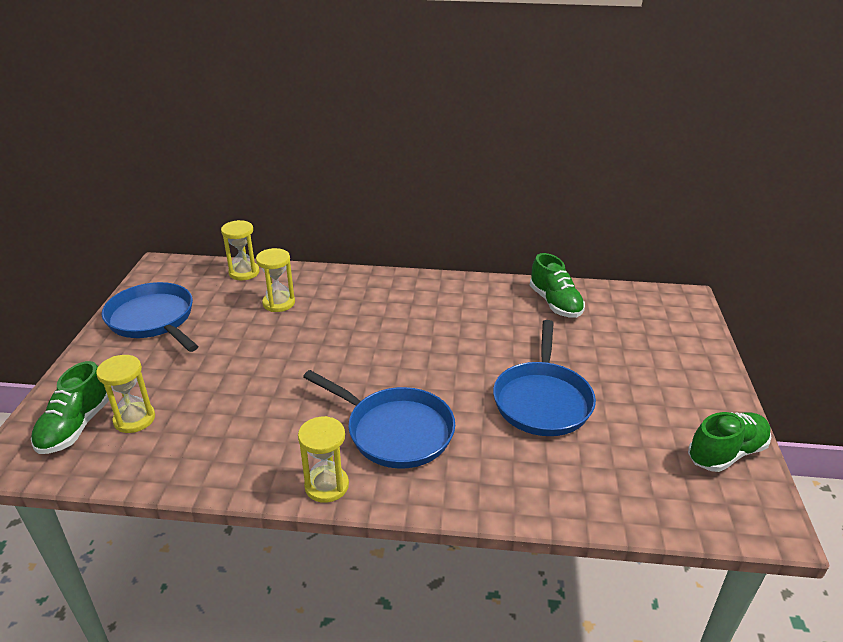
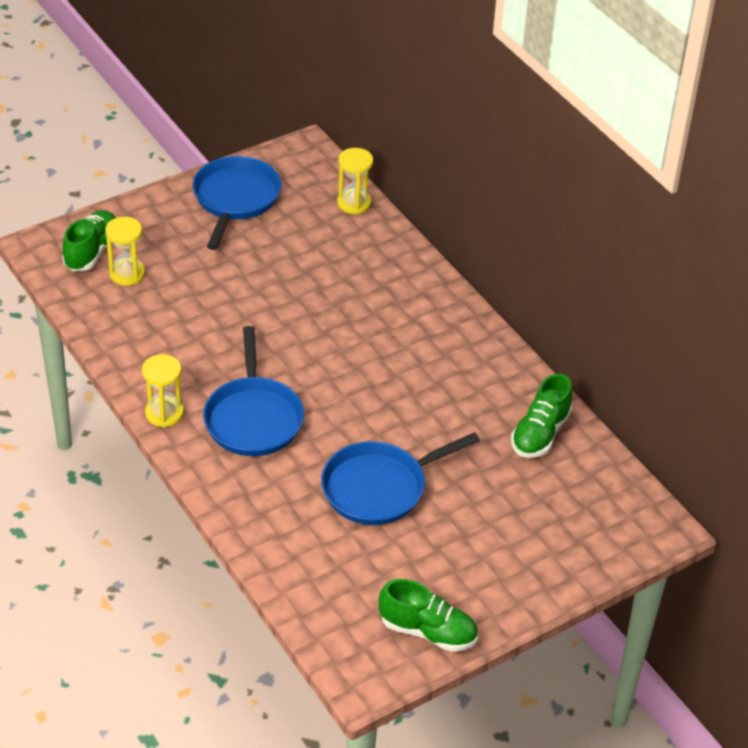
camera: 50 degrees right, 10 degrees up
(75, 427) = (92, 251): green shoe -> green shoe turned 135 degrees clockwise
(279, 303) = (335, 254): yellow hourglass -> none

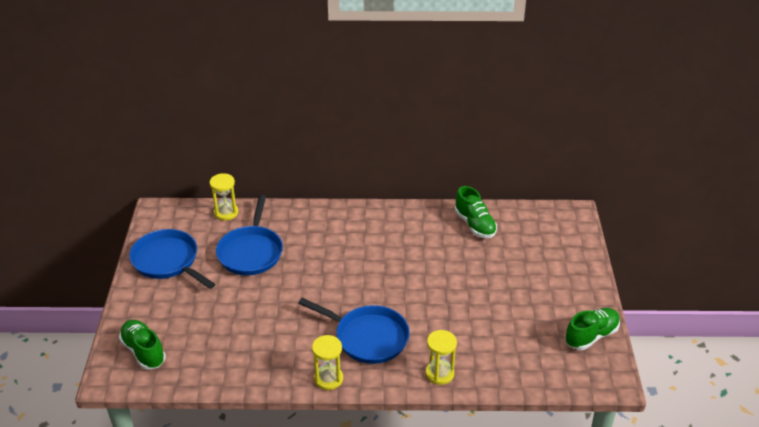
camera: 55 degrees left, 5 degrees down
(127, 274) = (183, 342): yellow hourglass -> yellow hourglass (439, 373)
(379, 487) = (468, 306): blue pan -> blue pan (251, 252)

